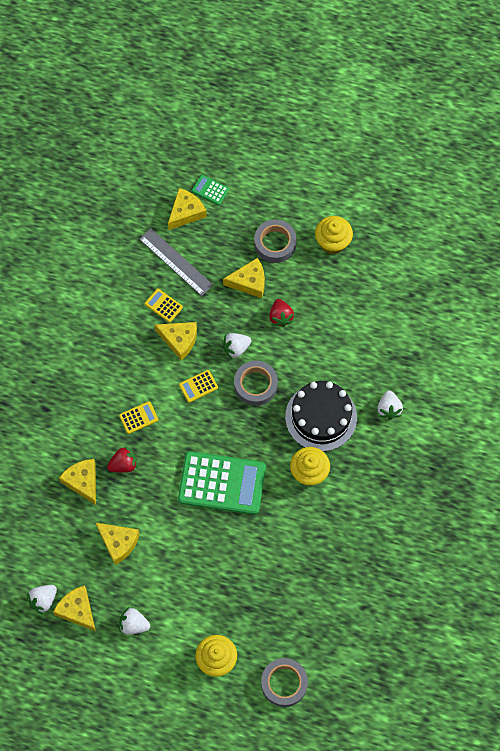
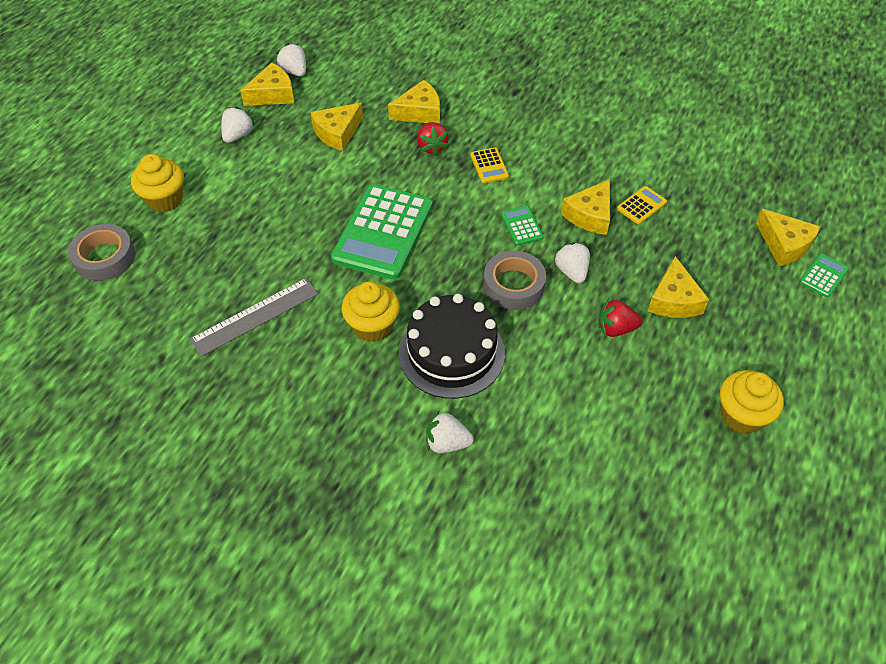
camera: 100 degrees right, 15 degrees down
(176, 262) = (706, 225): grey ruler -> grey ruler (255, 316)
(198, 386) = (521, 226): yellow calculator -> green calculator
(275, 243) = (737, 339): grey tape -> none

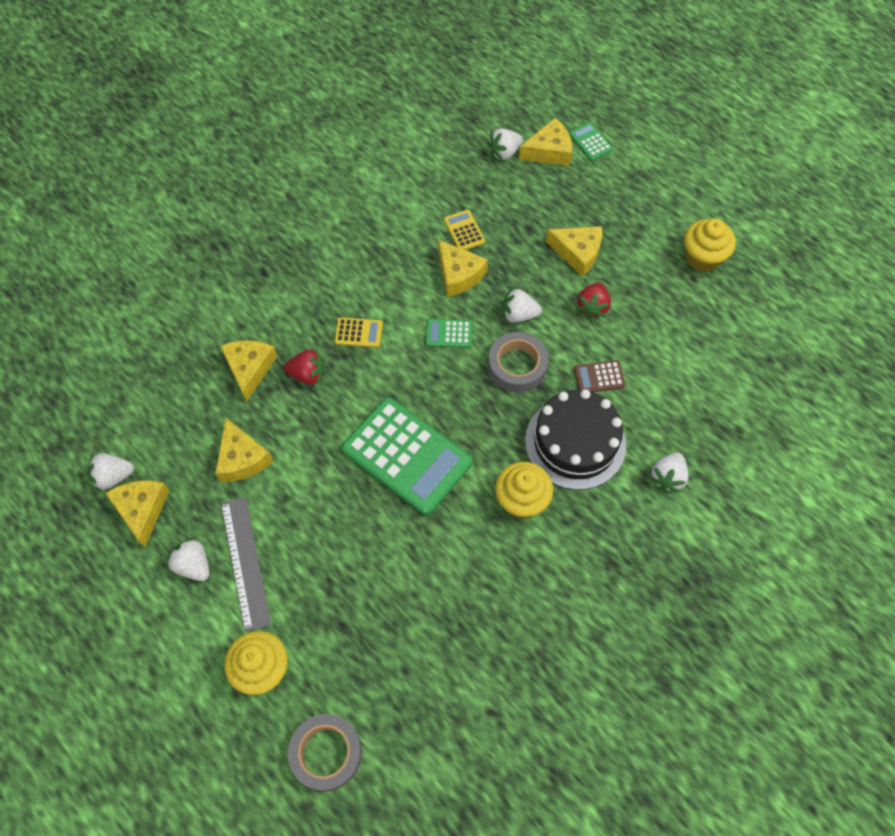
camera: 70 degrees left, 10 degrees up
(255, 316) = (471, 606): grey ruler -> grey ruler (245, 562)
(535, 354) = (599, 377): none -> brown calculator
(755, 210) = (504, 152): none -> white strawberry

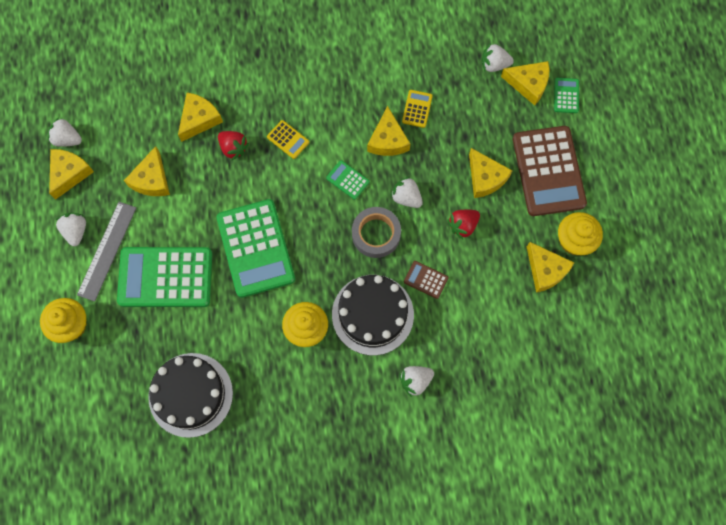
camera: 35 degrees right, 10 degrees up
(326, 753) = (72, 402): grey tape -> none
(332, 547) = (165, 277): none -> green calculator
(453, 650) = (190, 394): none -> black cake
(629, 213) = (548, 171): none -> brown calculator
(700, 299) = (545, 270): none -> yellow cheese

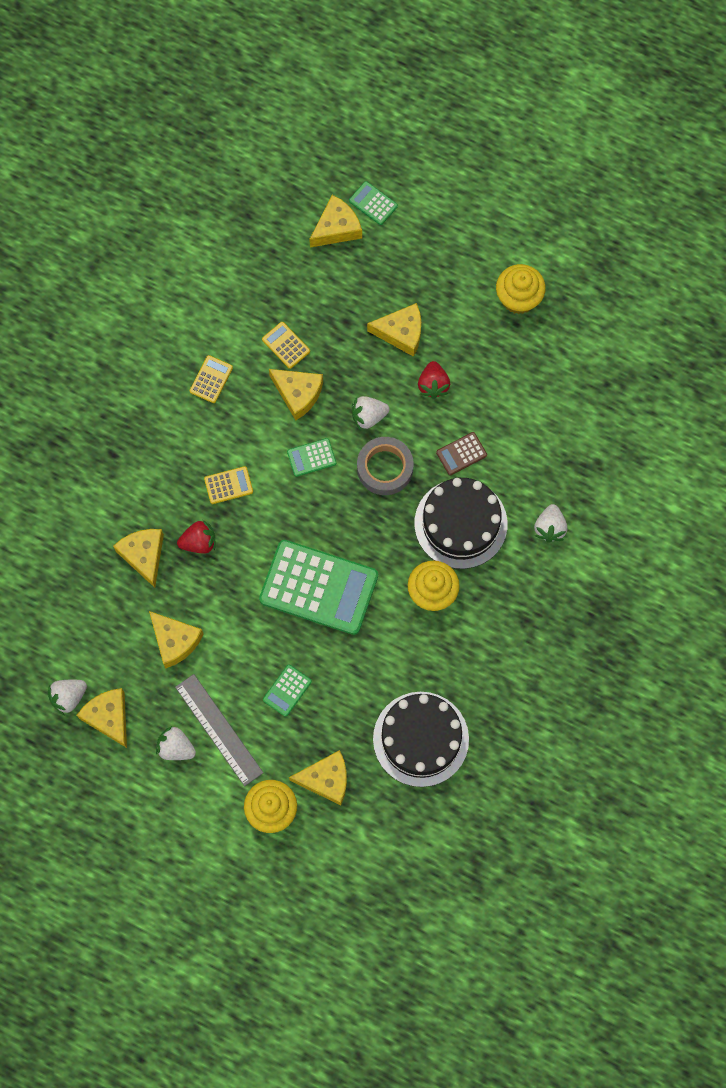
camera: 55 degrees left, 0 degrees up
(165, 277) = (287, 690): green calculator -> green calculator, size x0.43
(356, 78) = (211, 379): none -> yellow calculator
(494, 64) = (293, 244): white strawberry -> none
(545, 270) = (528, 343): yellow cheese -> yellow cheese (326, 779)
(548, 171) = (436, 273): brown calculator -> none

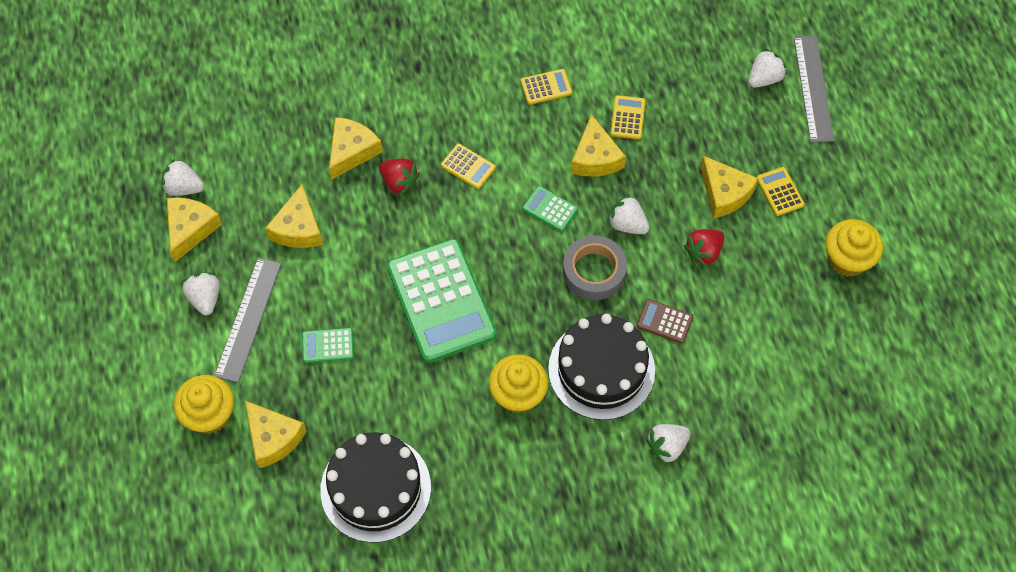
camera: 50 degrees right, 10 degrees down
(336, 228) = (764, 78): yellow cheese -> white strawberry
(373, 203) = (813, 88): green calculator -> grey ruler
(432, 296) = (780, 192): none -> yellow calculator

